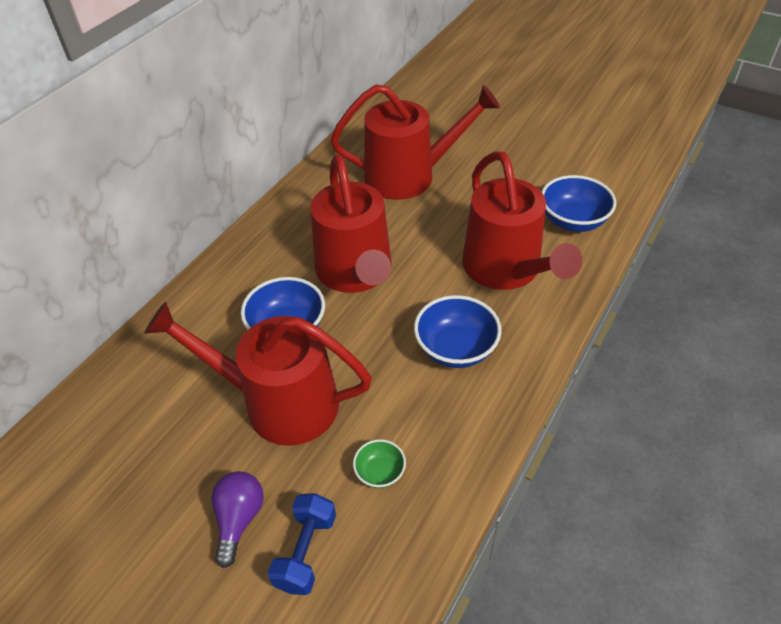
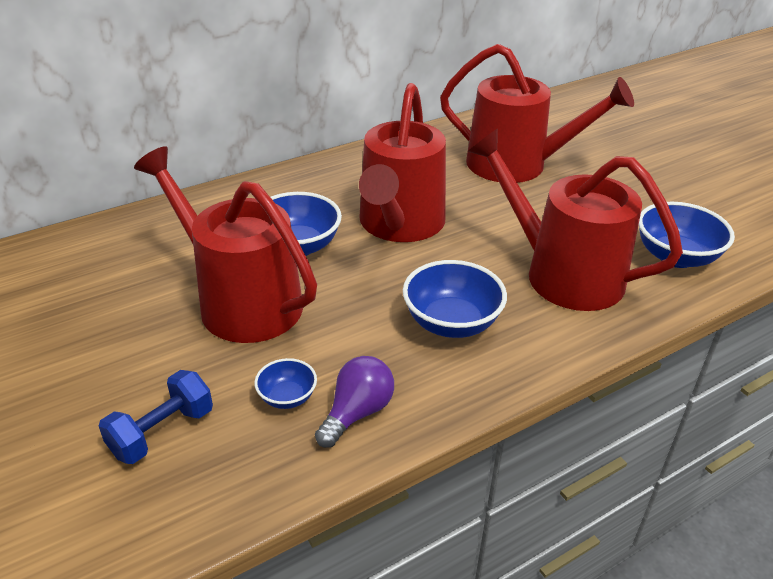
camera: 25 degrees right, 10 degrees down
(239, 519) = (127, 378): purple light bulb -> purple light bulb (357, 413)
(380, 472) = (287, 397): green bowl -> blue bowl
(506, 269) = (563, 274): red watering can -> red watering can turned 120 degrees clockwise

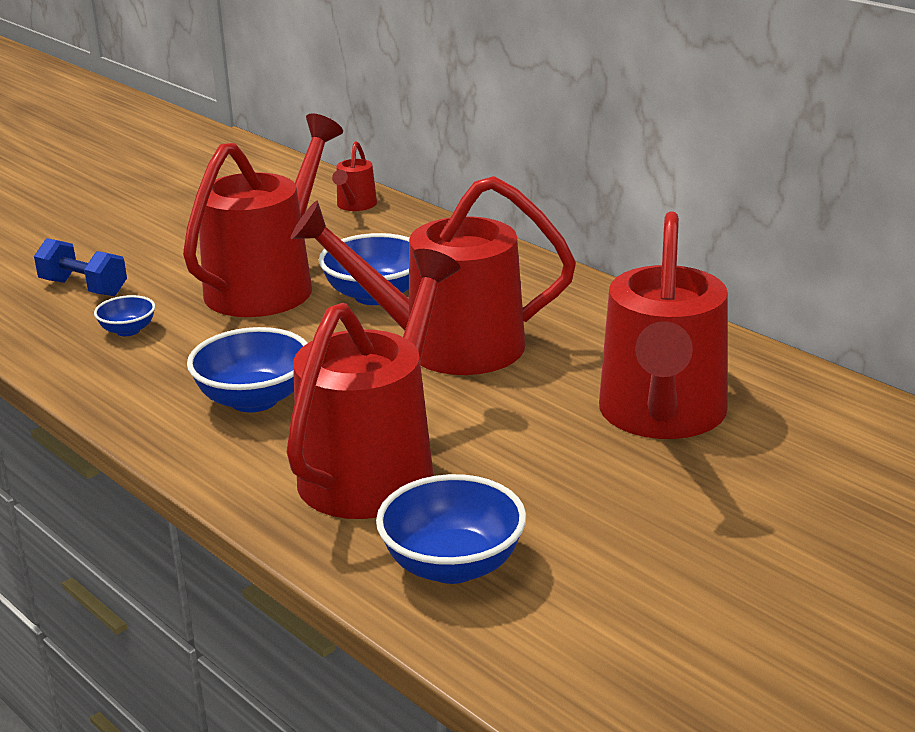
camera: 80 degrees right, 10 degrees down
(105, 238) = (355, 205): none -> red watering can
(357, 413) = (108, 366): purple light bulb -> none

